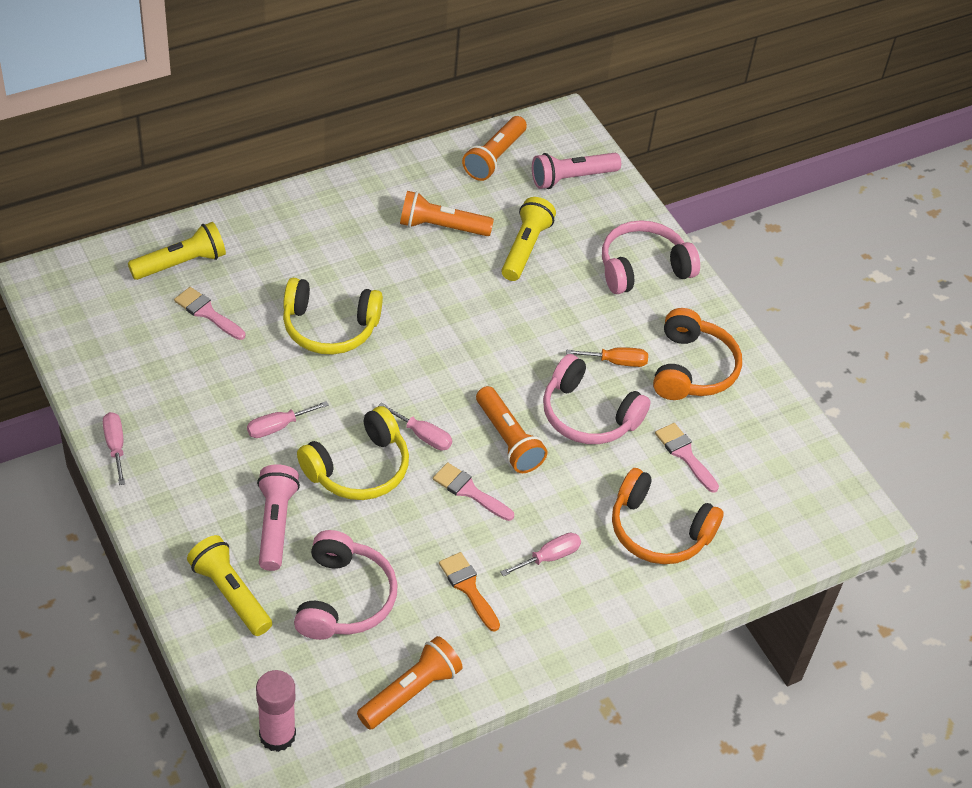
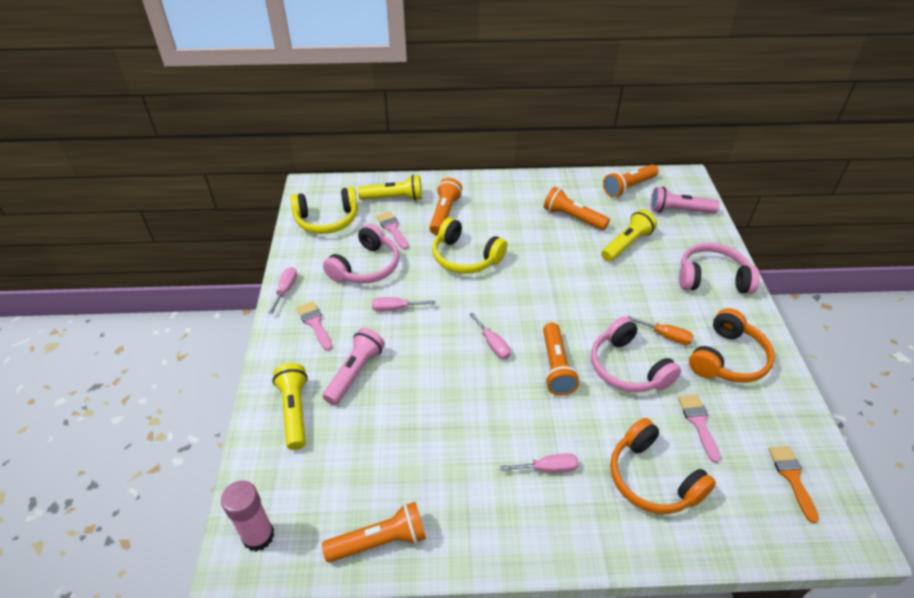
camera: 30 degrees right, 5 degrees down
(266, 269) = (444, 214): none -> orange flashlight
(344, 598) = (371, 444): pink headphones -> pink headphones (366, 267)
(359, 468) = (435, 353): yellow headphones -> yellow headphones (327, 220)
(468, 588) = (470, 470): orange brush -> orange brush (791, 477)
(469, 491) = (508, 395): pink brush -> pink brush (314, 323)

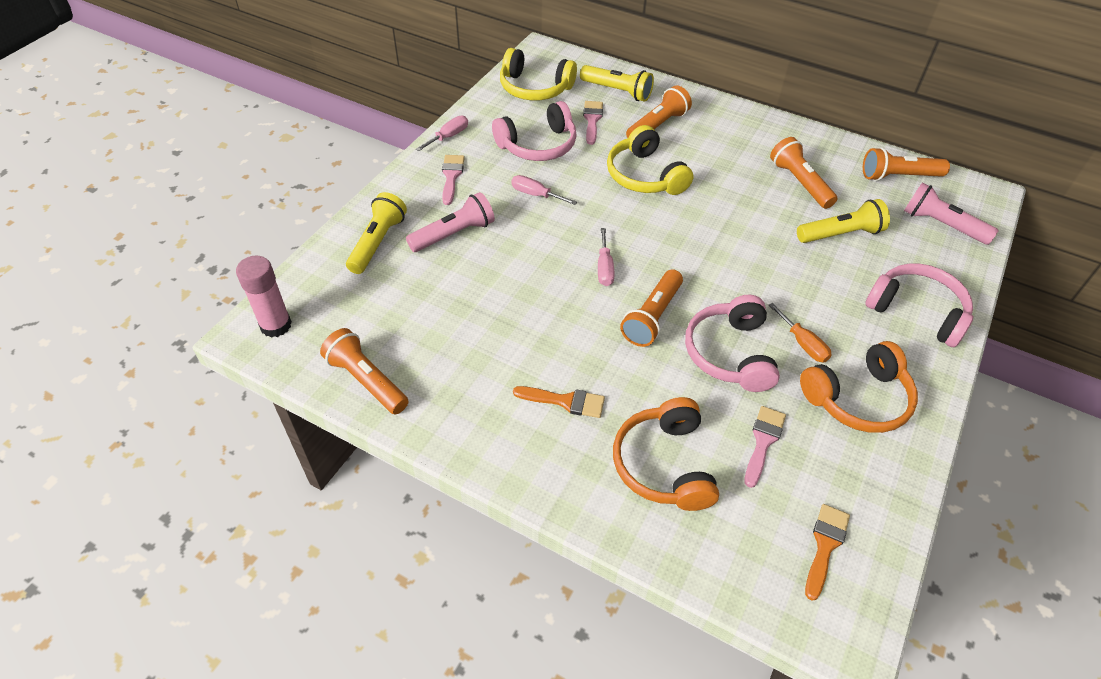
camera: 30 degrees right, 5 degrees up
(380, 541) = (366, 380): orange flashlight -> orange flashlight turned 150 degrees counterclockwise
(548, 468) = (565, 401): pink screwdriver -> orange brush

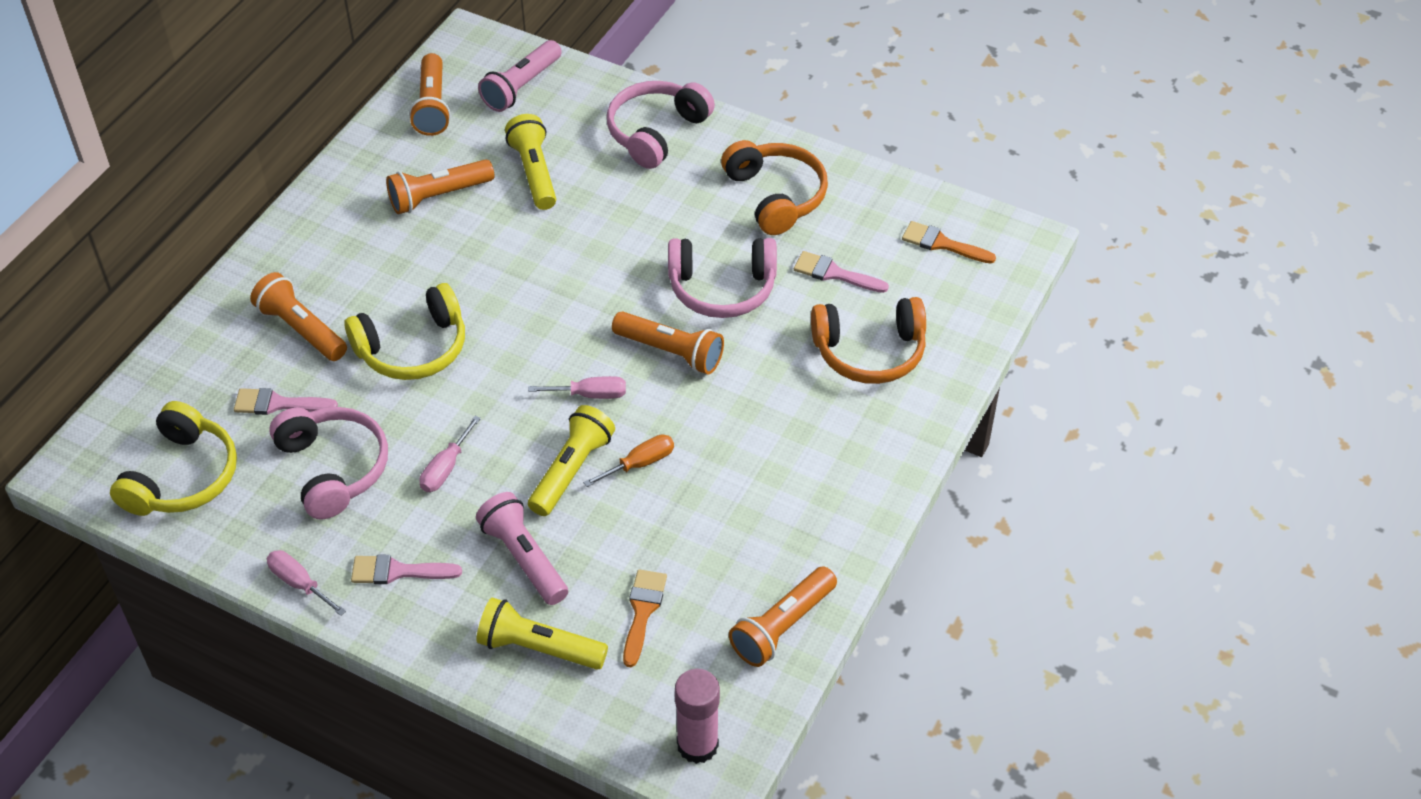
camera: 90 degrees left, 0 degrees up
(565, 401) = (798, 432): orange brush -> orange brush (643, 611)
(617, 91) = (208, 372): yellow flashlight -> yellow flashlight (571, 470)
(803, 344) = (705, 227): orange screwdriver -> orange screwdriver (640, 463)

